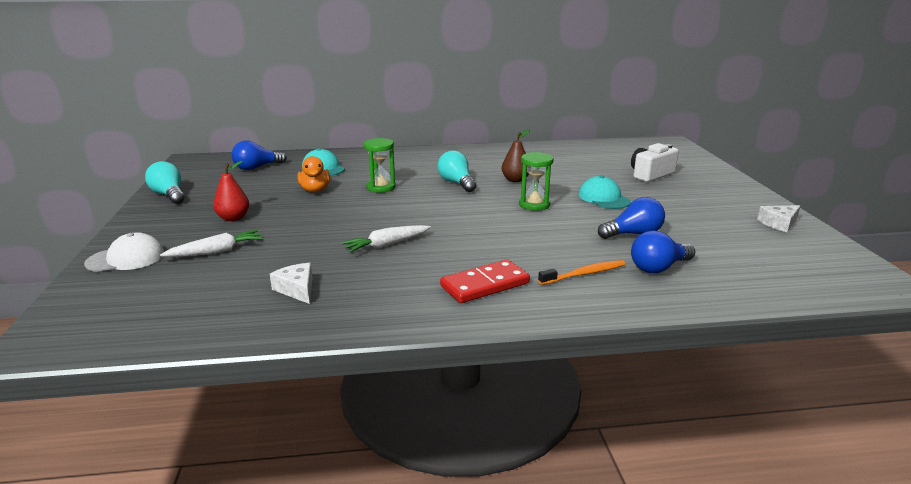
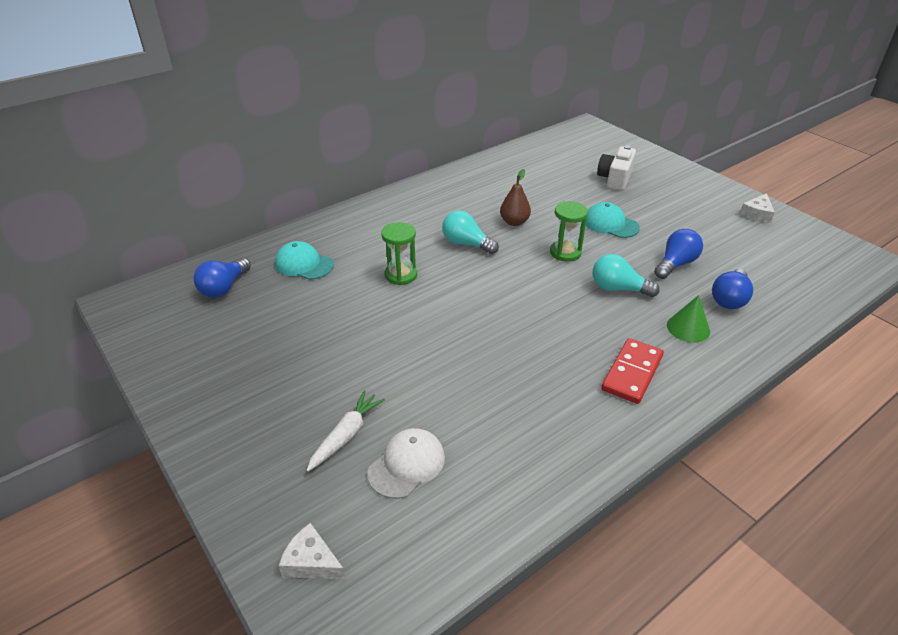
camera: 30 degrees left, 15 degrees up
(126, 258) = (258, 489): white cap -> white cap (407, 465)
(169, 195) = (173, 371): turquoise light bulb -> turquoise light bulb (618, 289)
(233, 218) = (300, 379): red pear -> none
(297, 289) = (487, 450): white cheese -> white cheese (311, 562)
(315, 190) = (337, 303): orange duck -> none
(386, 245) = (499, 356): white carrot -> none
(584, 274) = (688, 328): orange toothbrush -> green cone

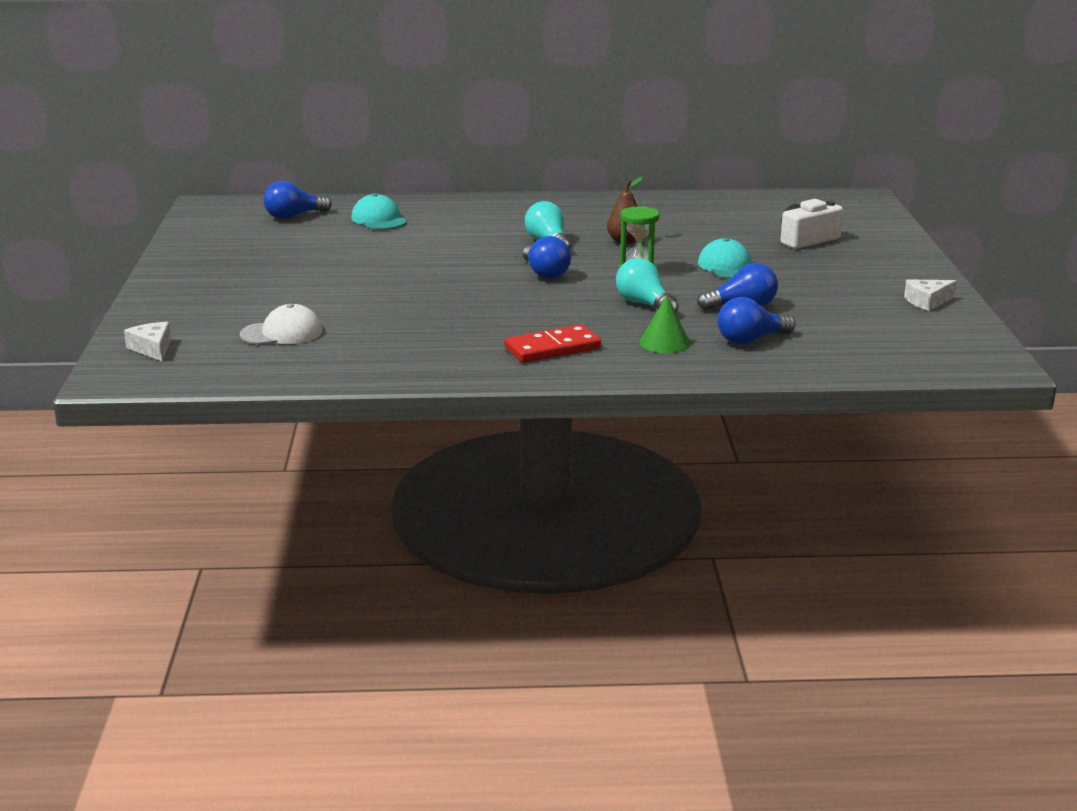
camera: 35 degrees right, 15 degrees down
(346, 435) = (262, 308): white carrot -> none
(401, 275) = (451, 245): green hourglass -> none
(509, 281) = (545, 273): none -> blue light bulb

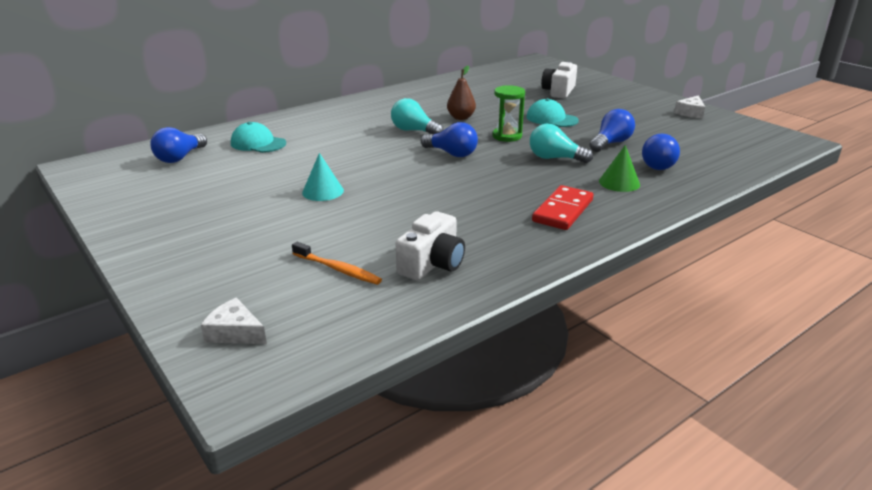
camera: 35 degrees left, 5 degrees up
(282, 333) = (338, 269): white cap -> orange toothbrush
(359, 351) = (432, 264): none -> white camera
(366, 274) = (323, 191): none -> turquoise cone

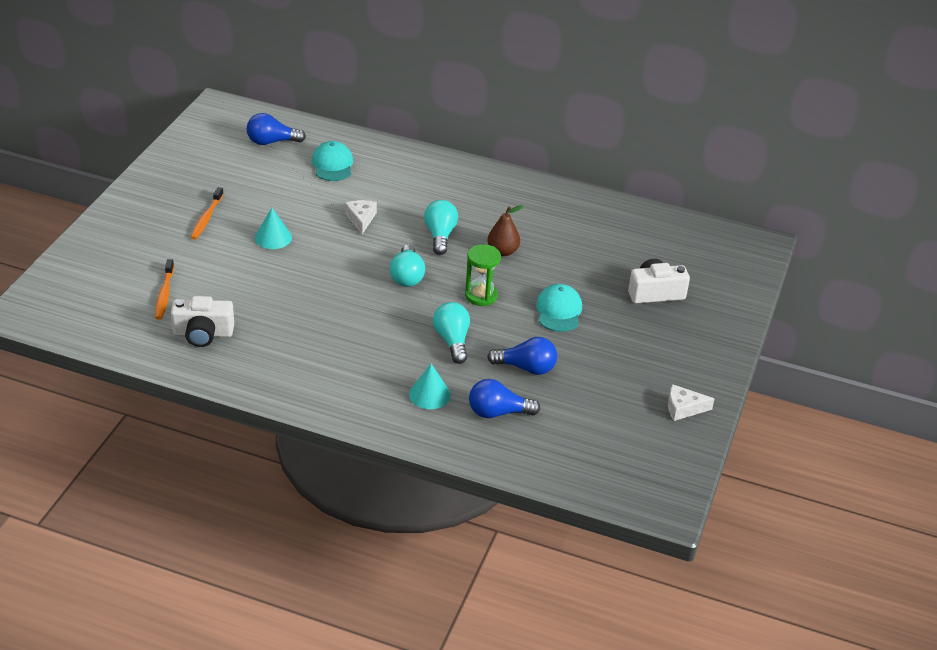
camera: 55 degrees right, 10 degrees up
(235, 332) = (67, 285): white cheese -> white cheese (361, 219)
(243, 214) = (206, 218): none -> orange toothbrush
(451, 153) = (407, 276): blue light bulb -> turquoise light bulb
(563, 211) = (341, 374): red domino -> none
(619, 182) = (429, 394): green cone -> turquoise cone

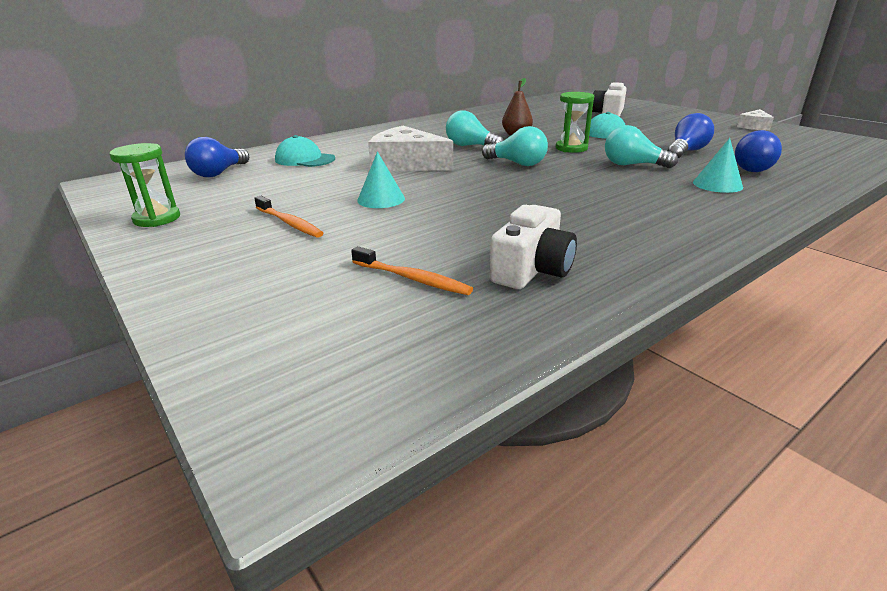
camera: 55 degrees left, 10 degrees down
(178, 165) = (157, 218): none -> green hourglass
(361, 219) = (406, 164): white cheese -> white cheese, size x1.88

